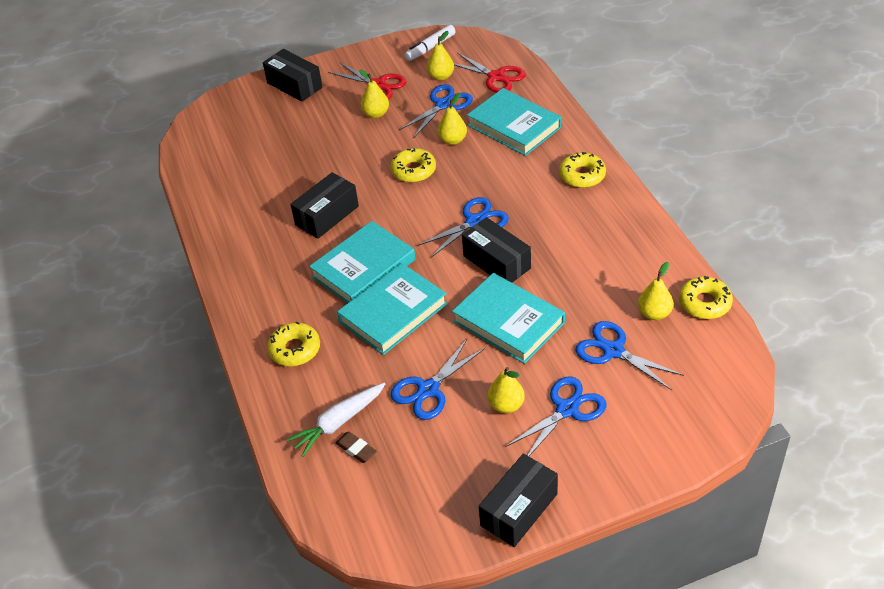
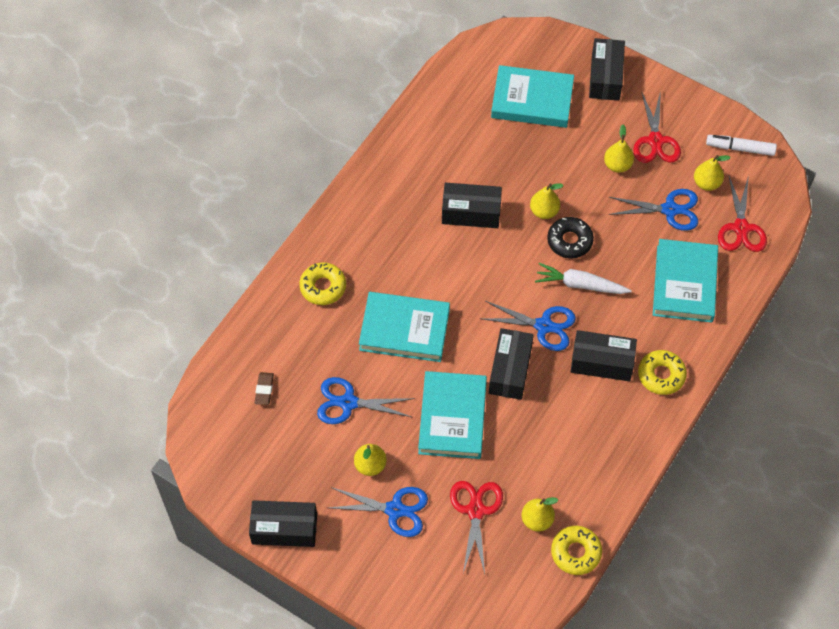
camera: 50 degrees right, 15 degrees up
(338, 422) = (279, 362): white carrot -> white carrot (580, 285)
(363, 268) = (434, 278): turquoise book -> turquoise book (532, 100)
(413, 170) = (569, 241): yellow donut -> black donut
(453, 140) = (629, 247): yellow pear -> yellow pear (544, 211)
(540, 203) = (602, 362): none -> black box
(613, 351) = (475, 510): blue scissors -> red scissors

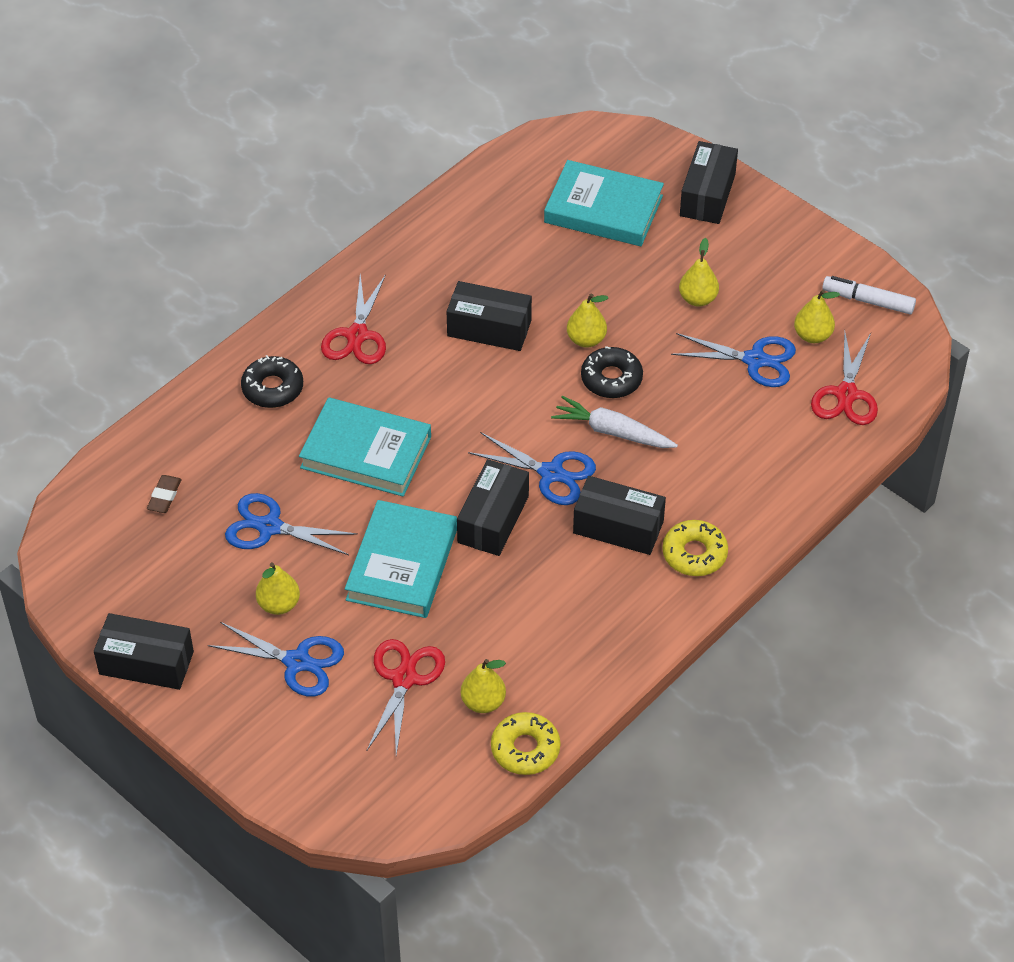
camera: 10 degrees right, 10 degrees down
(323, 287) = (272, 388): yellow donut -> black donut
(655, 141) = (756, 277): red scissors -> red scissors (357, 336)
(684, 283) = (753, 449): turquoise book -> none

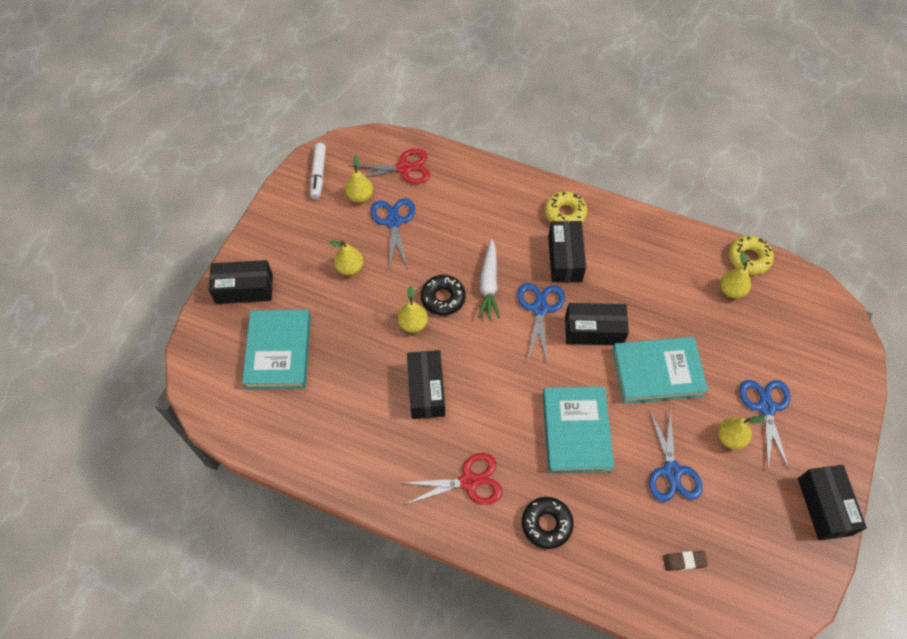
camera: 110 degrees left, 10 degrees up
(404, 678) = (740, 339): red scissors -> none

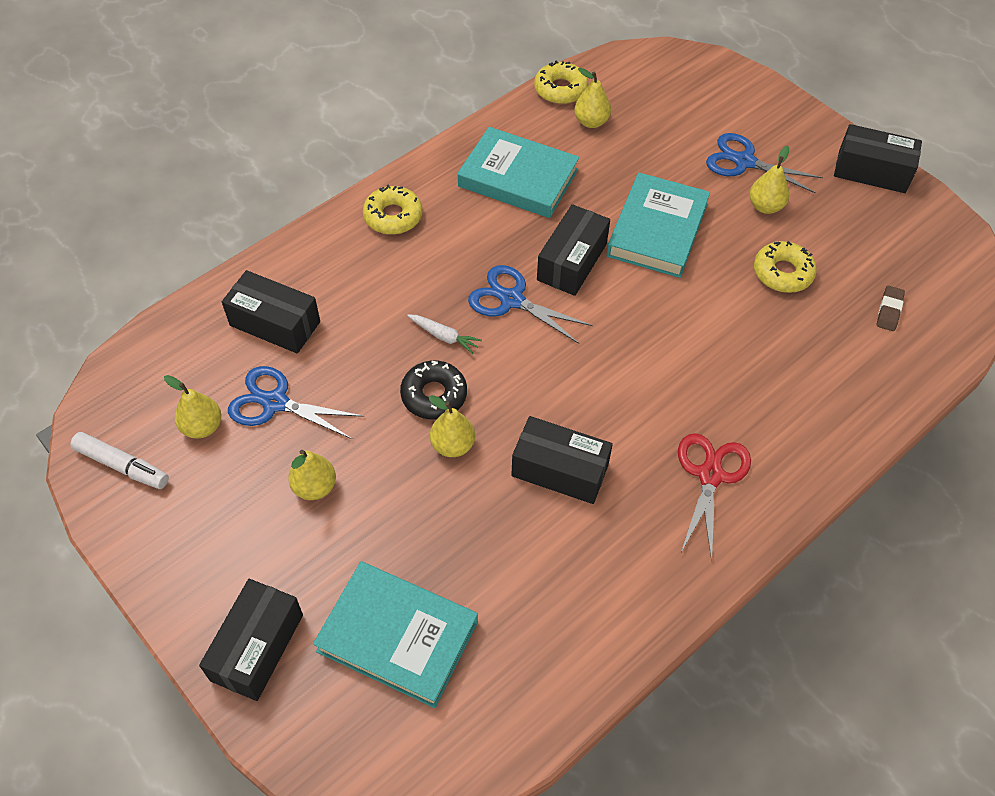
camera: 65 degrees left, 5 degrees down
(404, 168) = (194, 354): red scissors -> none
(489, 284) = (444, 336): white carrot -> white carrot, size x0.61
(546, 524) = (798, 417): black donut -> none
(564, 258) = (456, 245): black box -> black box (275, 323)
(576, 432) = (694, 337): turquoise book -> turquoise book (518, 178)
(672, 471) = (782, 273): blue scissors -> yellow donut

